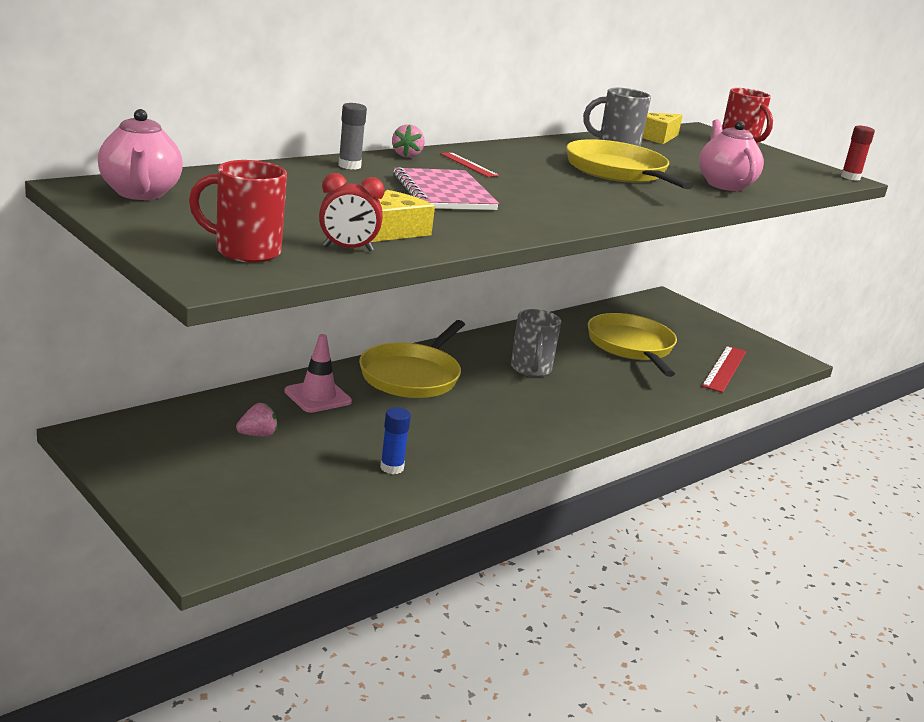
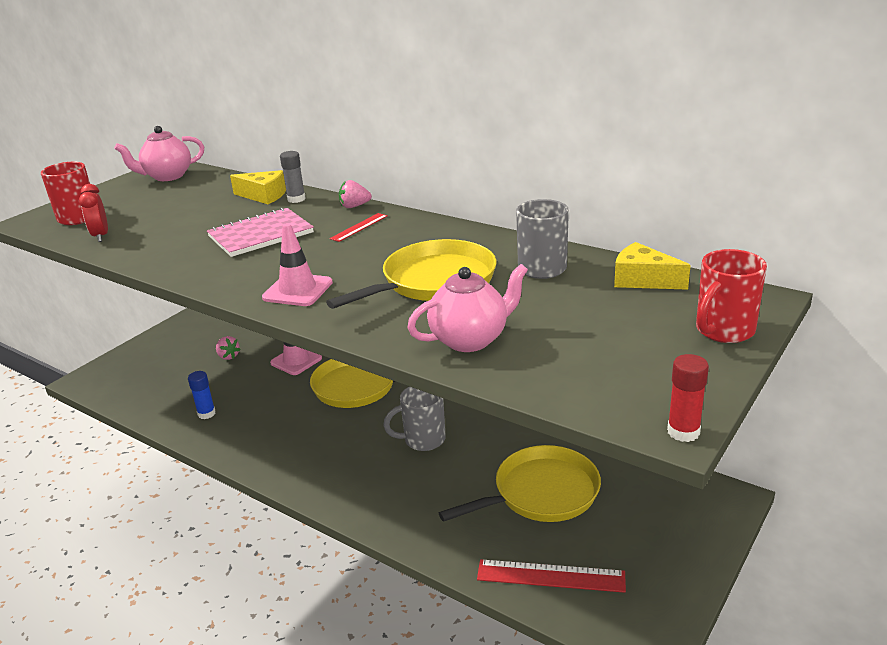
camera: 80 degrees right, 5 degrees up
(394, 231) = (148, 239): yellow cheese -> yellow cheese (264, 196)
(601, 205) = (298, 290): none -> pink traffic cone

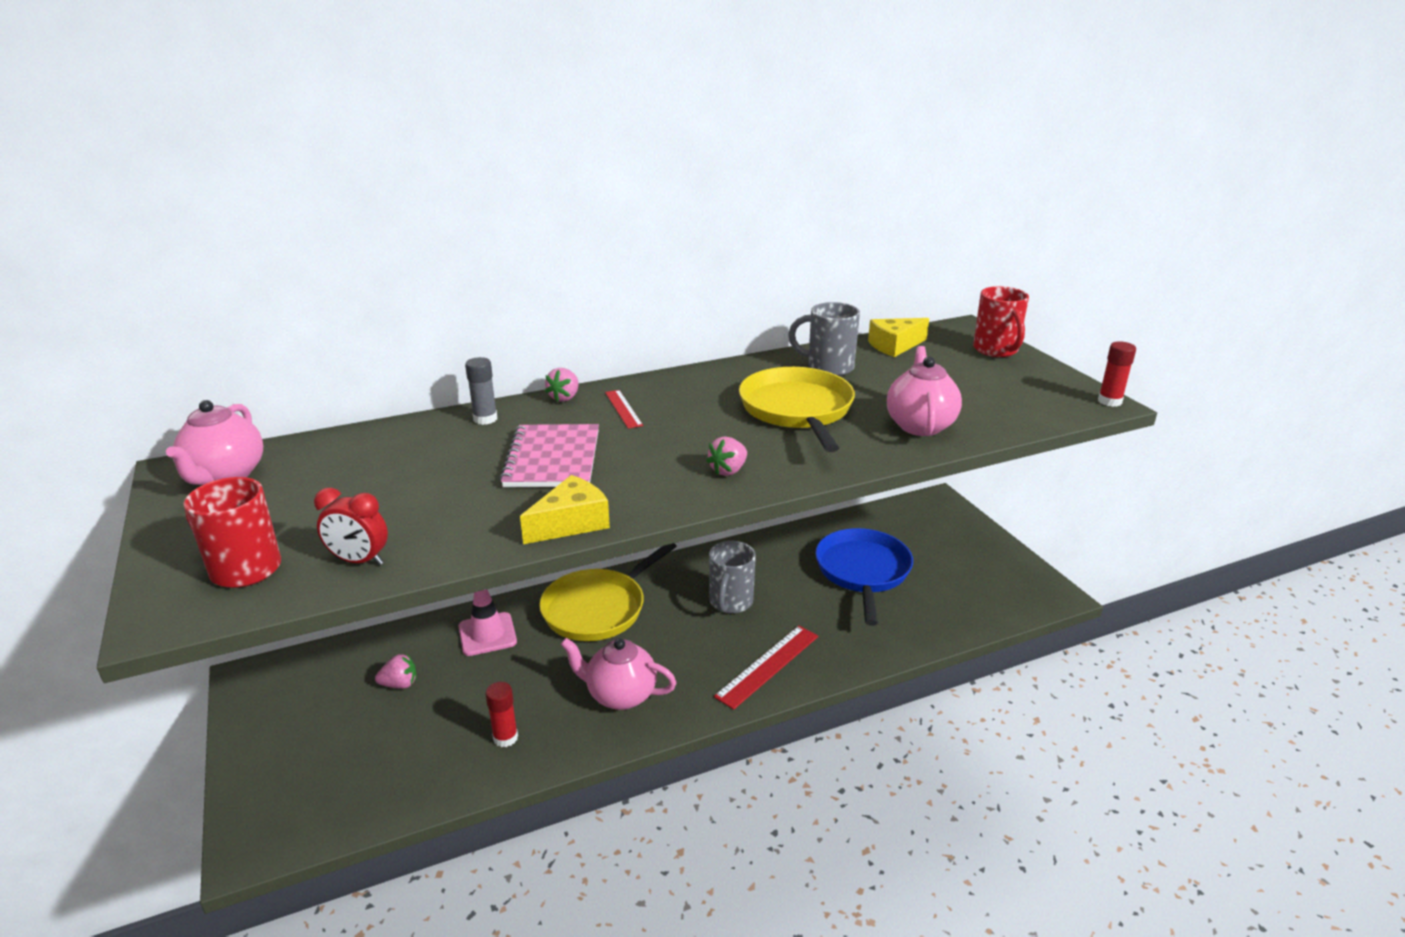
camera: 60 degrees left, 0 degrees up
(206, 413) = (505, 738): blue glue stick -> red glue stick
(264, 196) = (437, 433): yellow cheese -> yellow cheese (571, 523)
(276, 438) = (620, 695): none -> pink teapot
(298, 290) = (728, 470): pink traffic cone -> pink strawberry
(541, 493) = (863, 571): yellow pan -> blue pan
(550, 576) = (960, 607): red ruler -> red ruler (768, 666)

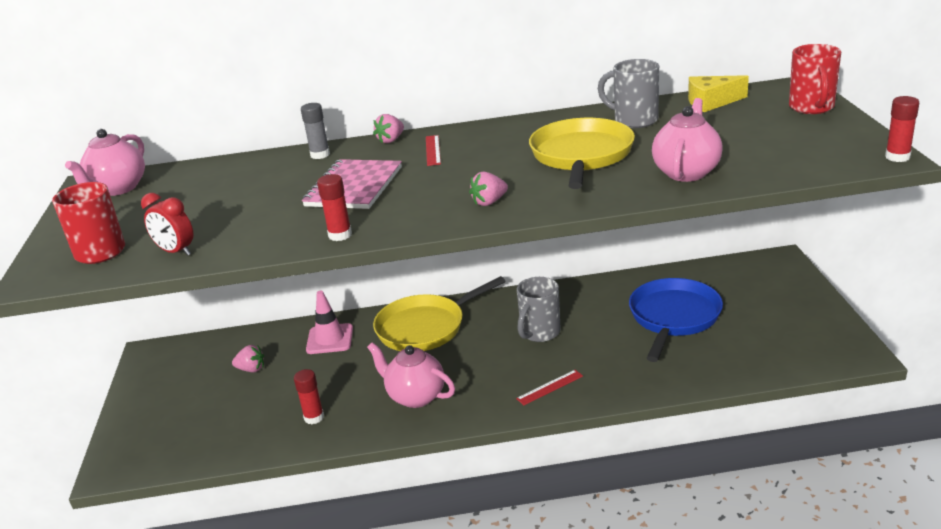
camera: 20 degrees right, 0 degrees up
(571, 523) = (340, 235): yellow cheese -> red glue stick
(768, 666) = (550, 387): red ruler -> red ruler, size x0.59

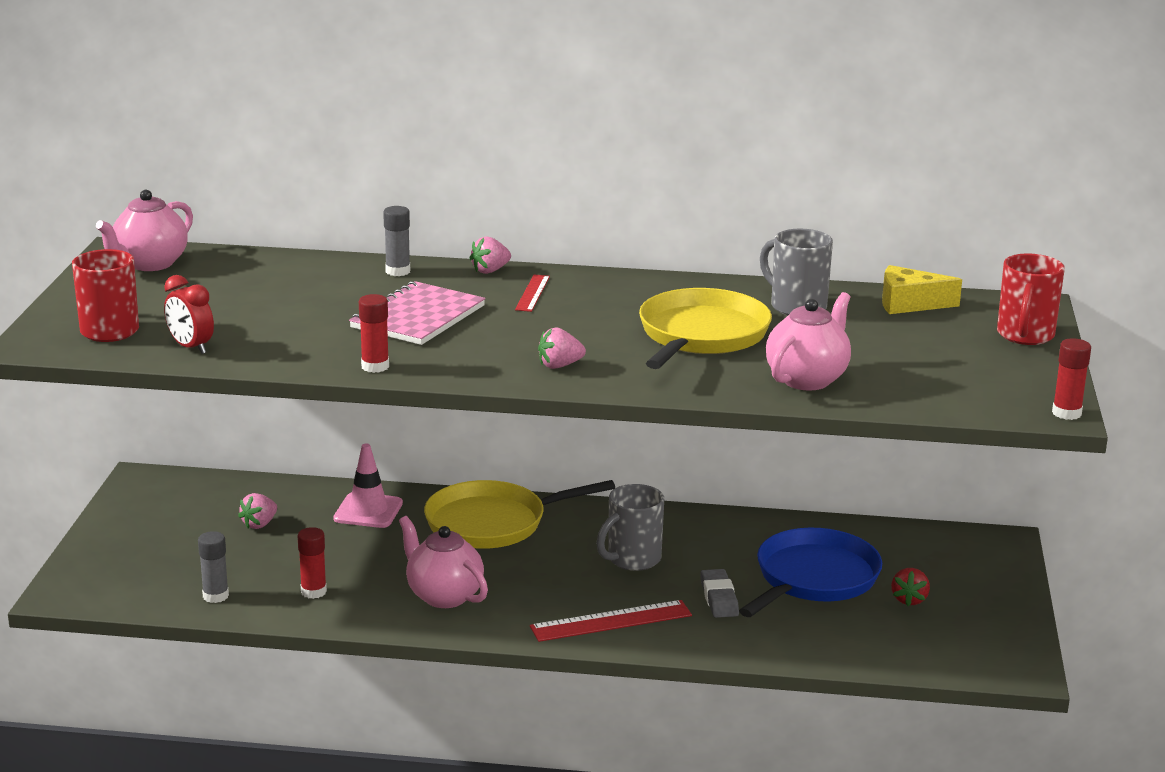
camera: 10 degrees right, 5 degrees down
(237, 440) = (215, 596): none -> grey glue stick
(251, 369) = (259, 524): pink strawberry -> pink strawberry turned 105 degrees clockwise
(550, 387) = (611, 621): red ruler -> red ruler, size x1.70
(617, 349) = (719, 598): none -> grey eraser
(748, 318) = (909, 600): none -> red strawberry

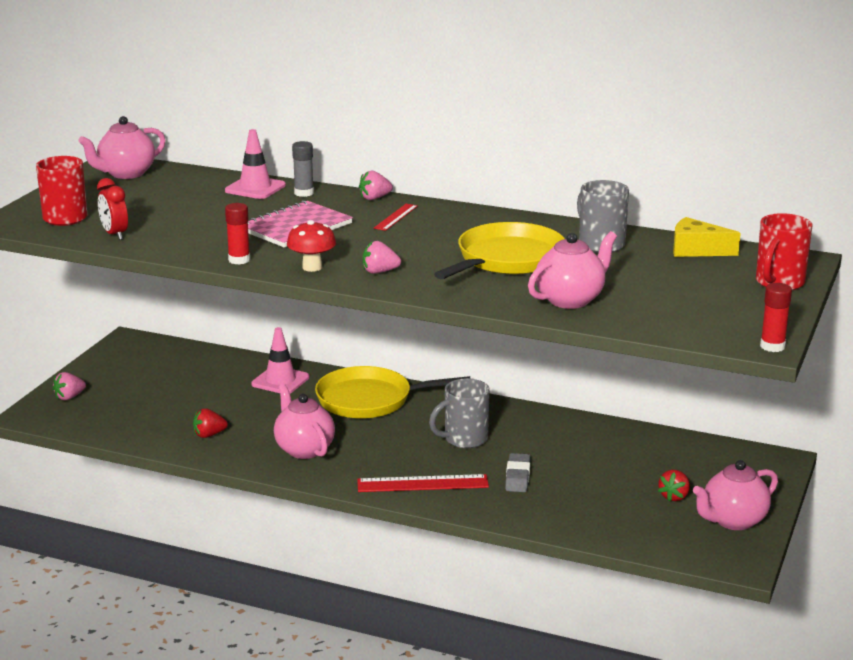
camera: 15 degrees right, 0 degrees up
(215, 596) = (136, 429): grey glue stick -> none
(259, 524) = (195, 382): pink strawberry -> pink strawberry (69, 397)
(313, 592) = (209, 435): red glue stick -> red strawberry
(332, 270) = (255, 188): none -> pink traffic cone
(473, 368) = (312, 267): none -> red mushroom
(813, 578) = (603, 471): blue pan -> none
(988, 620) = (733, 521): none -> pink teapot

